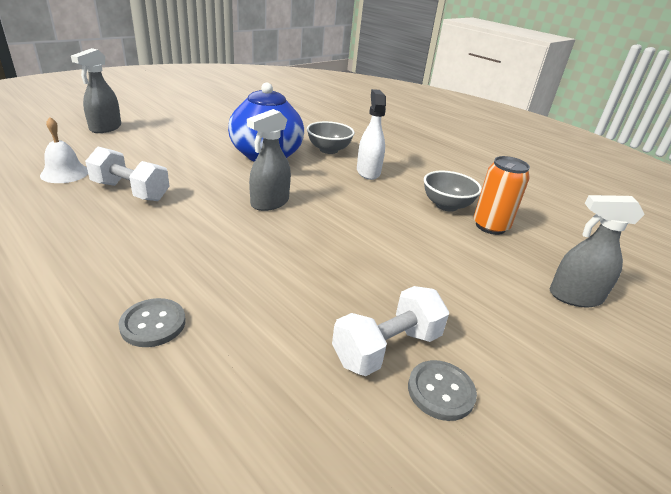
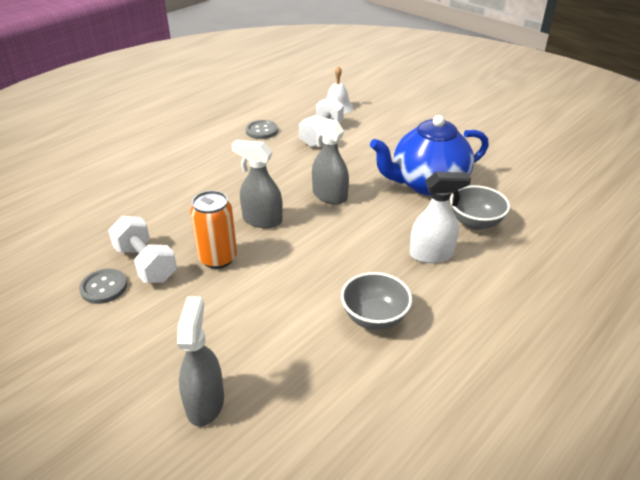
camera: 90 degrees right, 5 degrees up
(105, 128) = (427, 100): grey spray bottle -> grey spray bottle (262, 220)
(153, 324) = (174, 173): grey button -> grey button (261, 131)
(490, 226) = (336, 353): orange can -> orange can (218, 258)

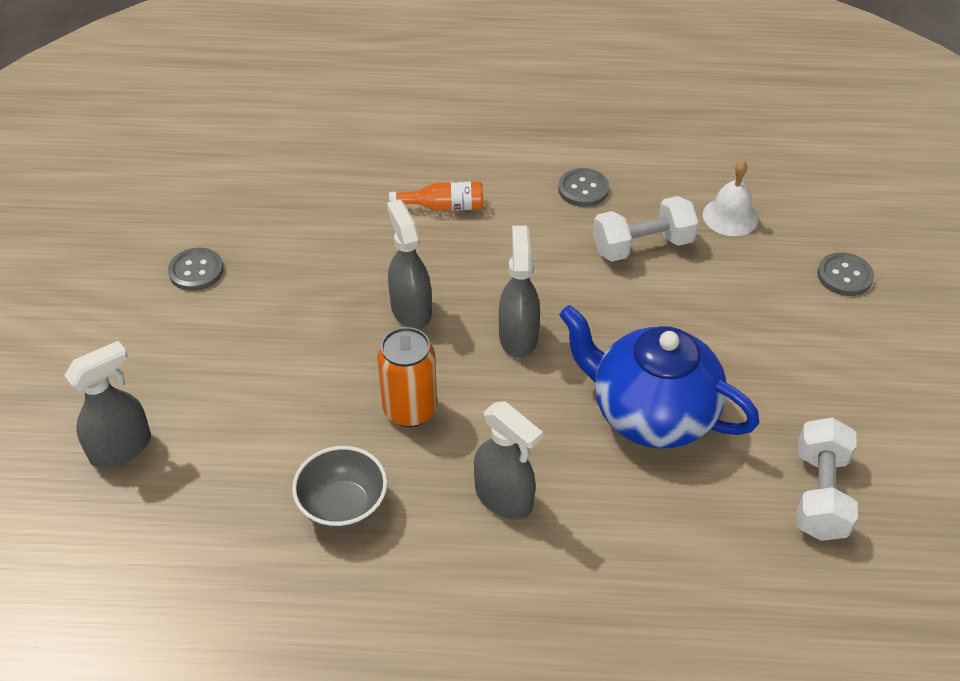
camera: 50 degrees right, 10 degrees up
(145, 264) = (254, 273): white dumbbell -> white dumbbell (820, 494)
(206, 173) = (443, 206): none -> orange bottle
(218, 258) = (314, 320): orange can -> orange can (410, 410)
(408, 101) = (844, 276): none -> grey button
(431, 254) = (504, 498): white spray bottle -> grey spray bottle
(475, 222) = (617, 508): grey bowl -> none

